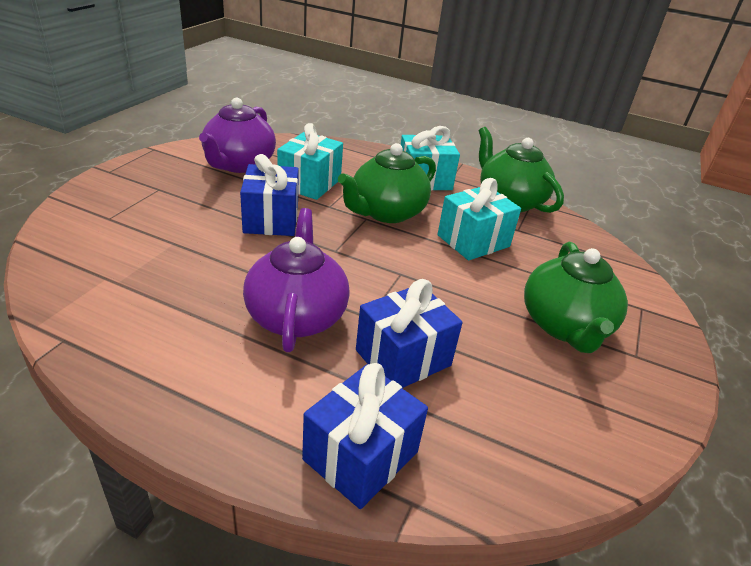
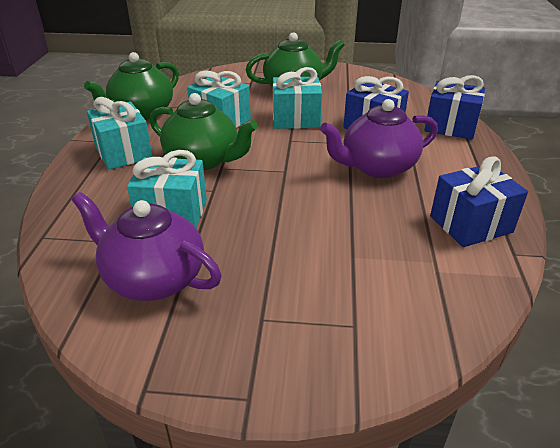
camera: 105 degrees left, 0 degrees up
(239, 164) = (153, 278): purple teapot -> purple teapot turned 150 degrees counterclockwise
(271, 219) = (264, 214): blue gift -> blue gift (470, 224)
(456, 295) = (296, 119): none -> turquoise gift

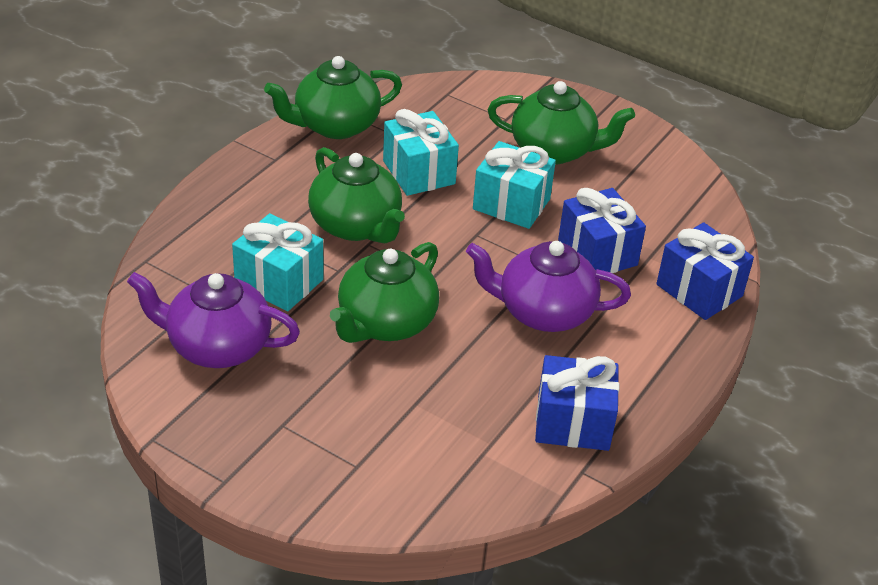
camera: 25 degrees right, 5 degrees up
(123, 152) = (278, 181): turquoise gift -> none
(153, 278) = (217, 346): purple teapot -> purple teapot turned 45 degrees counterclockwise
(278, 211) = (385, 323): none -> green teapot

